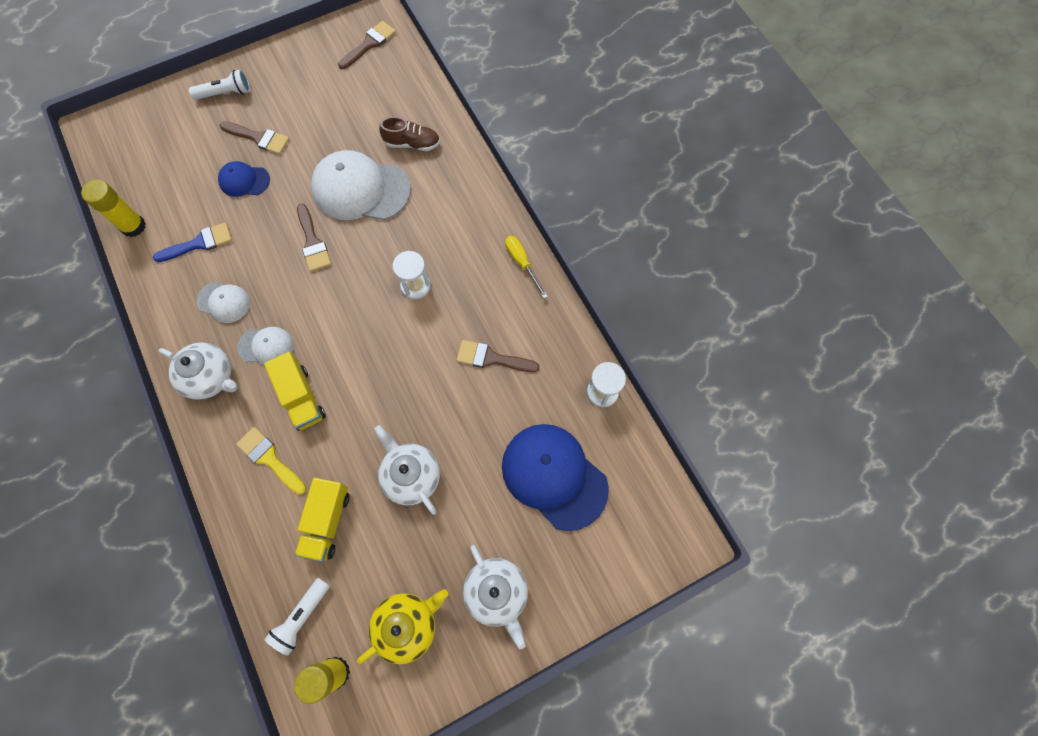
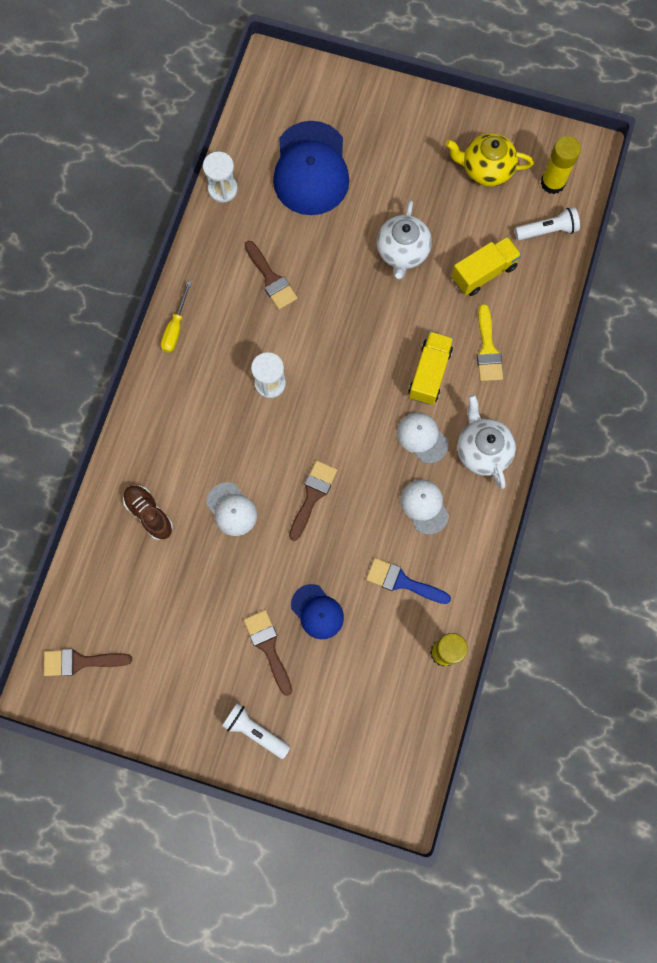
camera: 135 degrees left, 5 degrees up
(360, 189) = (231, 509): white cap -> white cap, size x0.51
(497, 593) = (415, 138): white teapot -> none

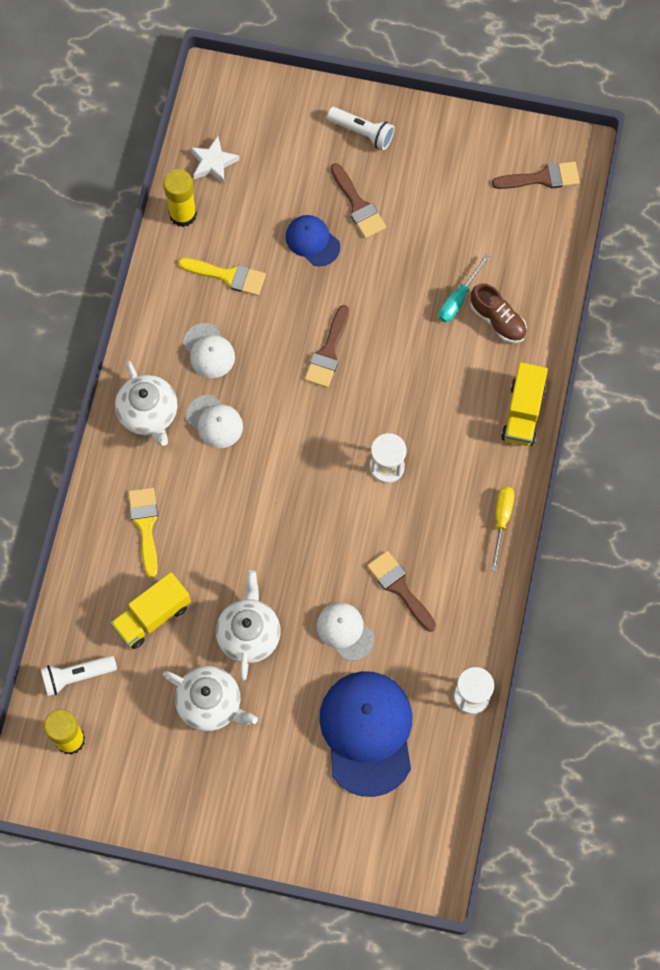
camera: 175 degrees right, 5 degrees down
(183, 539) = (458, 298): none -> turquoise screwdriver
(231, 509) = (412, 331): white cap -> white cap (345, 631)
(402, 582) = (228, 276): blue brush -> yellow brush
(410, 709) = (213, 163): none -> white star
(429, 373) = (210, 492): yellow truck -> yellow truck (523, 413)
(437, 200) = (210, 704): none -> white teapot
(485, 169) = (152, 751): yellow teapot -> none

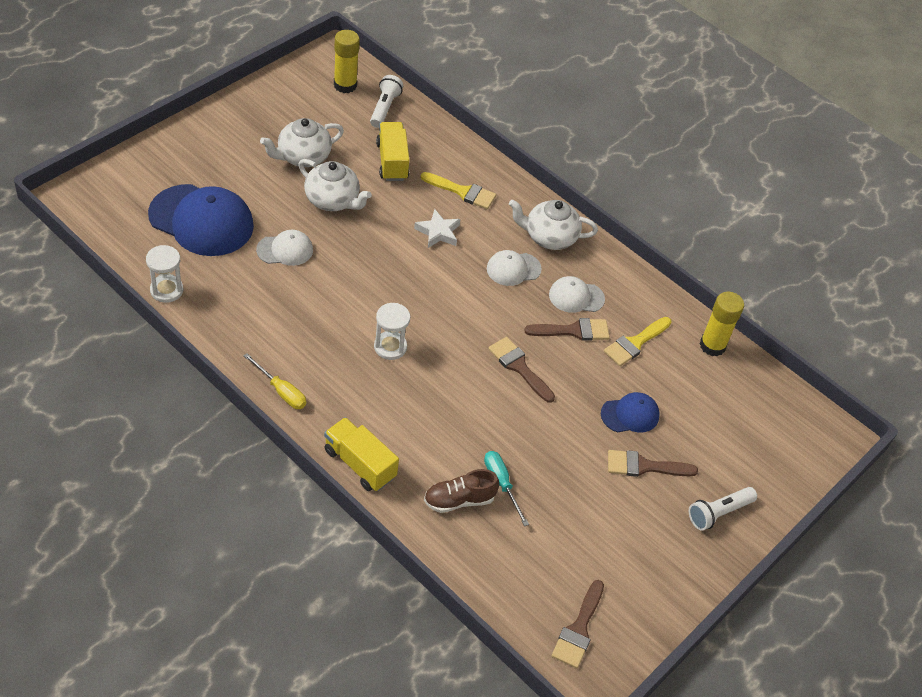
camera: 115 degrees right, 20 degrees down
(213, 163) = (751, 391): white star -> white star (438, 232)
(399, 587) = (288, 298): brown brush -> brown brush (573, 331)

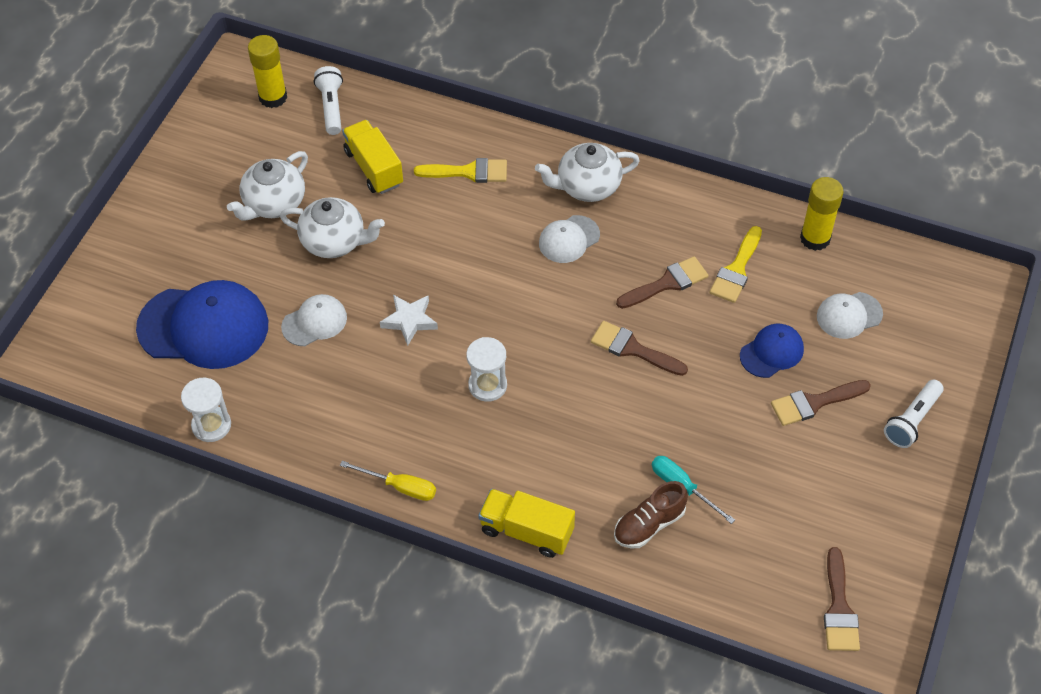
camera: 15 degrees left, 5 degrees up
(438, 232) = (467, 230): white star -> white star (409, 321)
(576, 297) = (650, 243): white cap -> white cap (849, 315)

